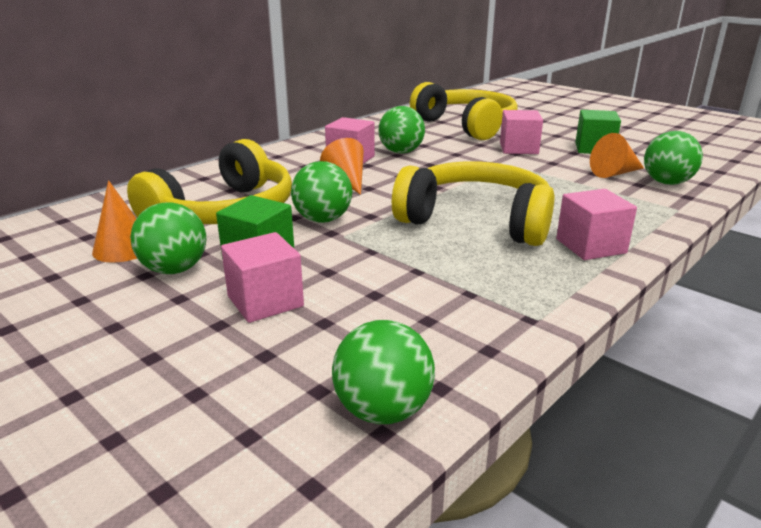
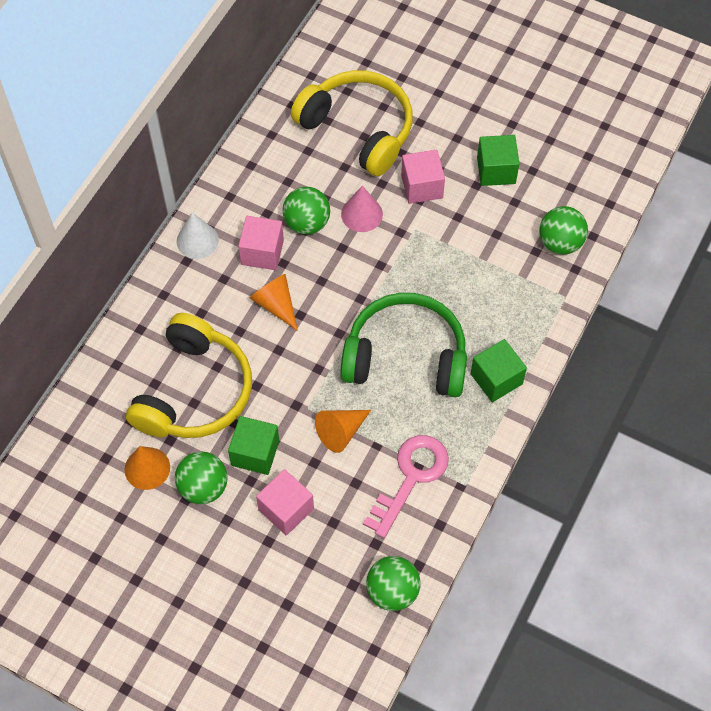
camera: 15 degrees left, 35 degrees up
(295, 149) = (197, 240): none -> white cone
(323, 220) = (282, 385): green ball -> none
(456, 153) = (362, 214): none -> pink cone
(456, 301) = (411, 477): none -> pink key
(476, 220) = (405, 357): yellow headphones -> green headphones
(590, 246) = (496, 379): pink cube -> green cube
(614, 173) = (515, 231): orange cone -> orange cone (341, 432)

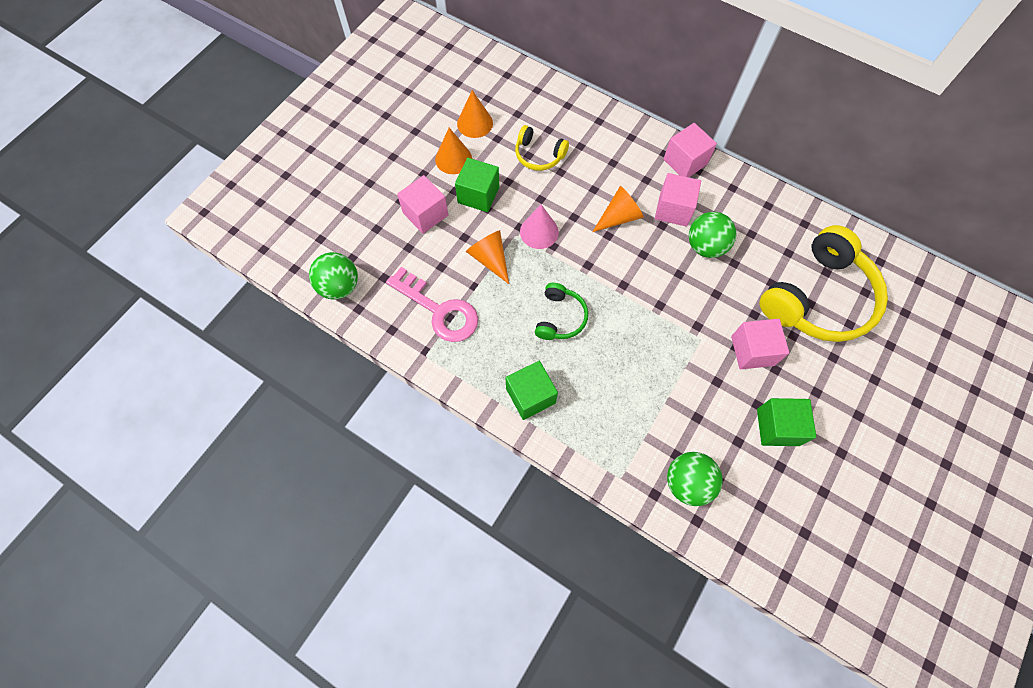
camera: 95 degrees right, 5 degrees up
(194, 391) = (539, 155): yellow headphones -> yellow headphones, size x0.49
(197, 240) = (685, 162): white cone -> pink cube
(203, 487) = (453, 159): green ball -> orange cone
(362, 214) = (717, 293): pink cone -> pink cone (539, 232)
(405, 357) = (560, 317): green headphones -> green headphones, size x0.49

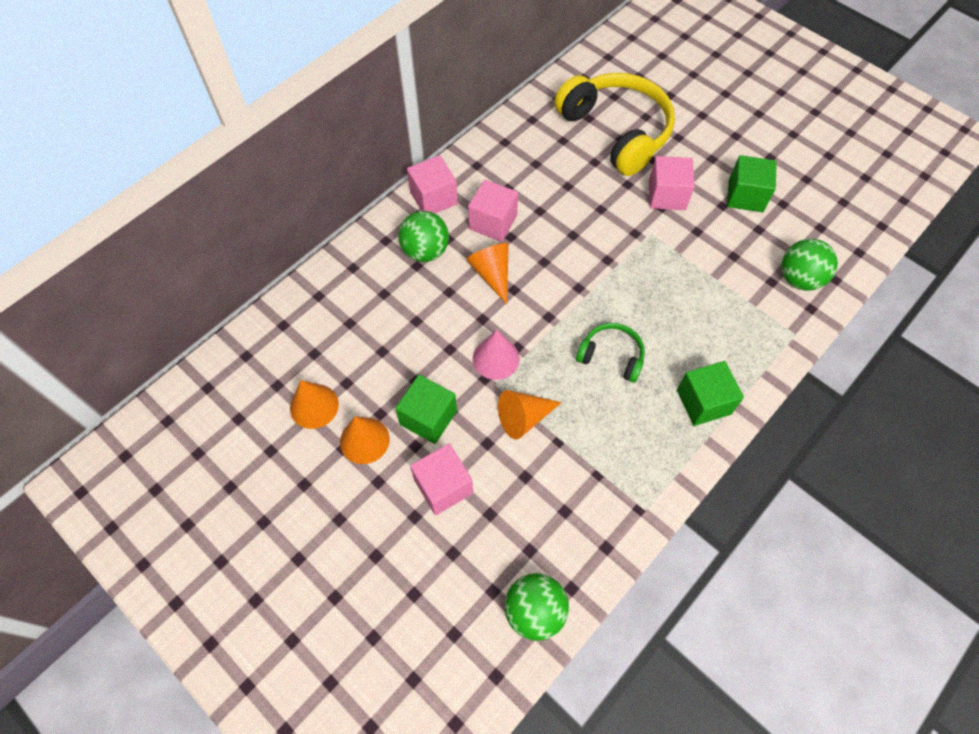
camera: 80 degrees left, 5 degrees down
(439, 310) = (586, 486): pink key -> none
(539, 155) = (385, 340): yellow headphones -> none
(705, 246) = (544, 205): green ball -> green ball (425, 251)

